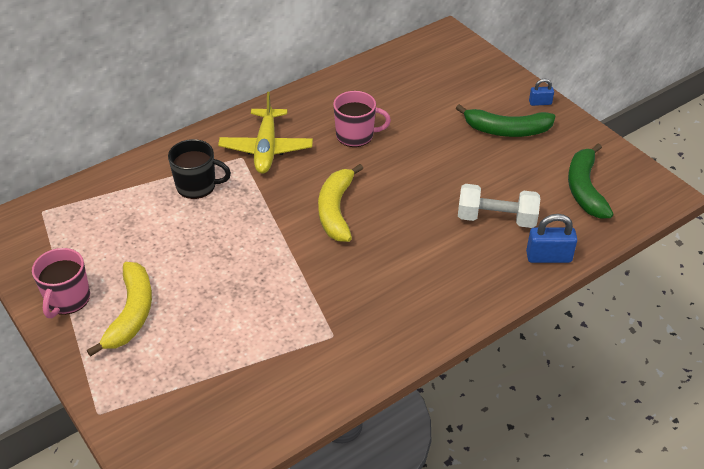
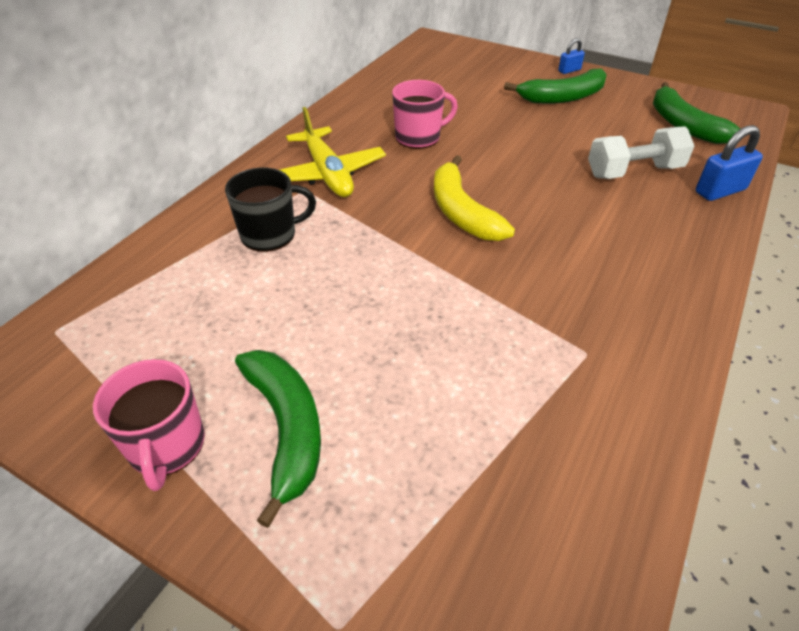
camera: 25 degrees left, 0 degrees up
(131, 314) = (287, 429): yellow banana -> green banana

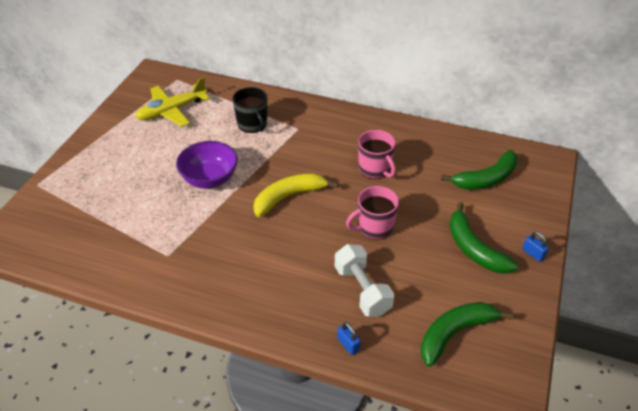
camera: 80 degrees right, 0 degrees up
(166, 446) = (115, 126): pink mug -> pink mug (374, 227)
(287, 429) = (122, 156): green banana -> green banana (486, 179)
(328, 174) = (317, 135): yellow plane -> yellow plane (172, 111)
(400, 293) = (210, 179): none -> purple bowl
(720, 191) = (348, 344): blue padlock -> blue padlock, size x0.59

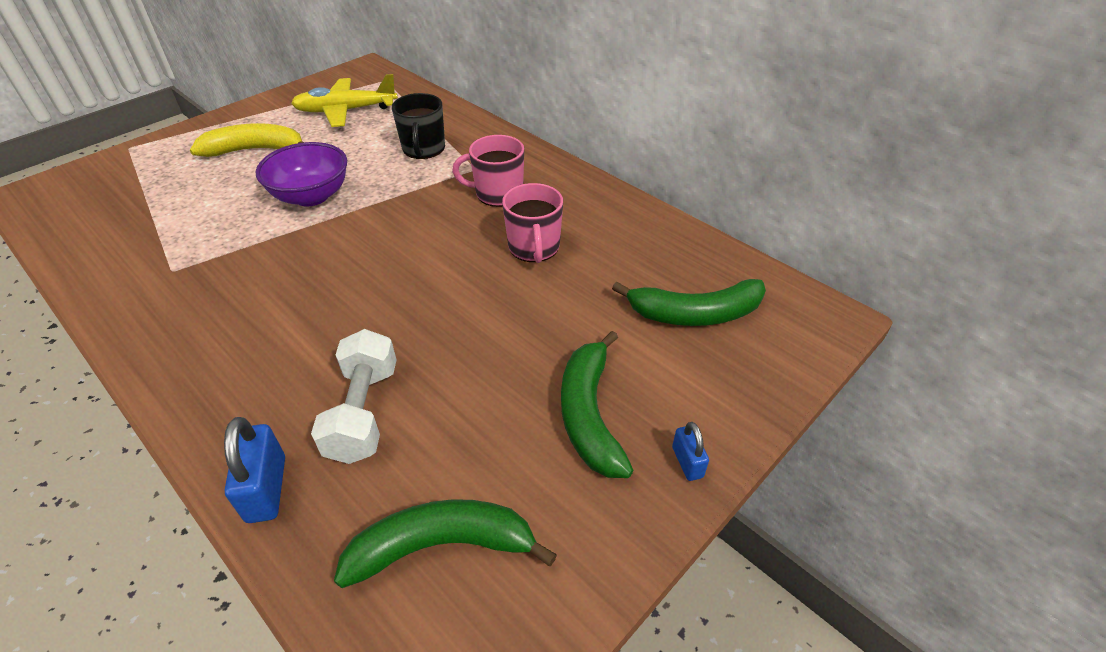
camera: 25 degrees right, 0 degrees up
(289, 197) = (385, 248): yellow banana -> yellow banana (256, 150)
(348, 344) = (266, 489): blue padlock -> blue padlock, size x1.70
(374, 227) = (463, 326): pink mug -> pink mug (498, 193)

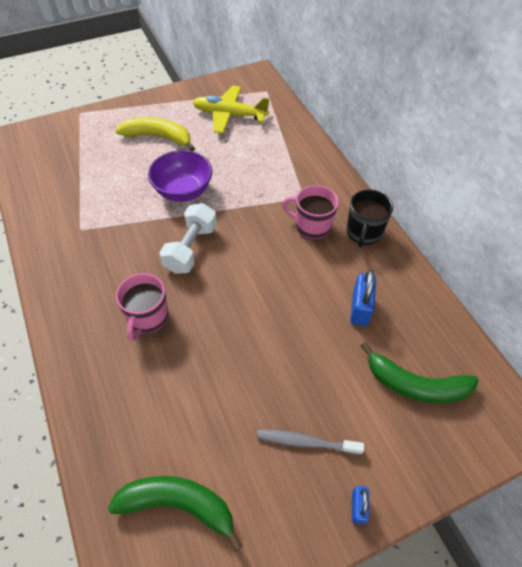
camera: 20 degrees right, 10 degrees up
(266, 489) = (91, 421): blue padlock -> blue padlock (360, 308)
(364, 412) = (163, 385): white dumbbell -> white dumbbell (191, 248)
(423, 149) = (273, 167): black mug -> black mug (363, 232)
(534, 247) = (320, 285): pink mug -> pink mug (148, 318)
(589, 413) = (306, 442): green banana -> grey toothbrush

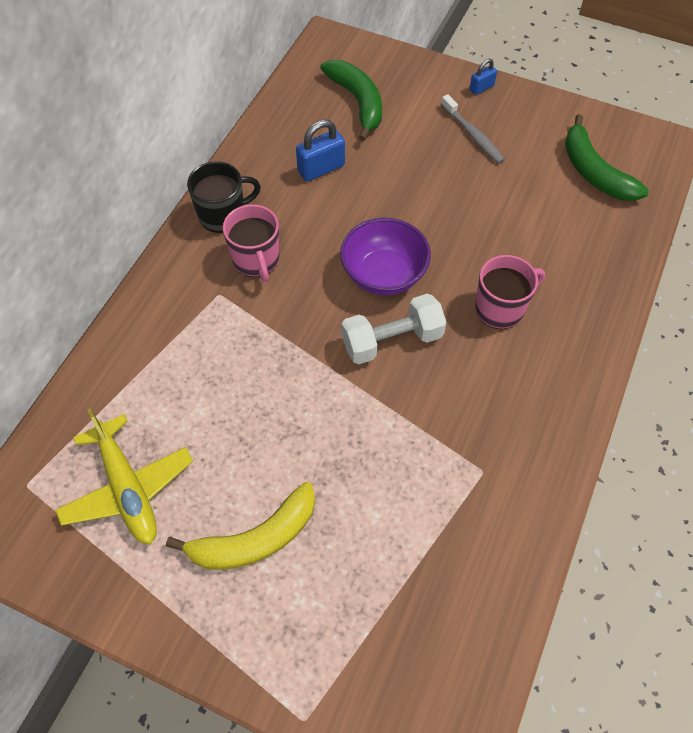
camera: 130 degrees left, 5 degrees up
(159, 137) = (255, 539): yellow banana -> yellow banana turned 90 degrees counterclockwise
(183, 191) = (322, 418): purple bowl -> purple bowl (383, 275)

